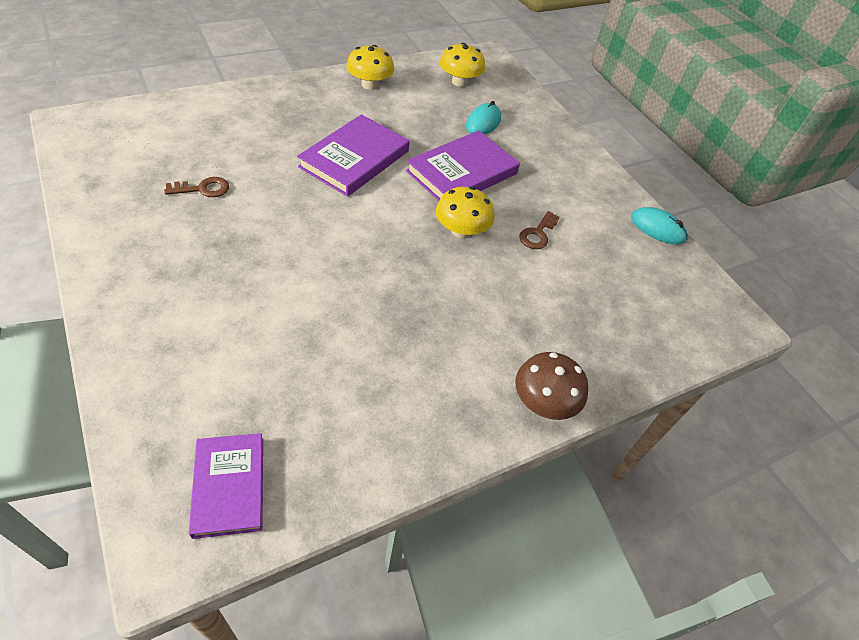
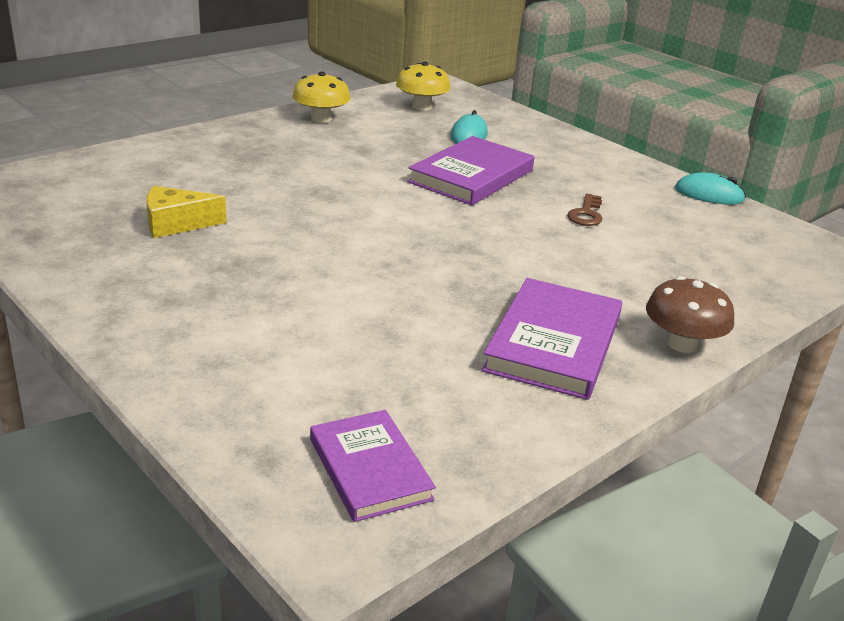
camera: 10 degrees left, 20 degrees down
(203, 189) = (176, 224): brown key -> yellow cheese
(355, 159) = (343, 179): purple book -> purple book (554, 343)
(461, 231) = (501, 222): yellow mushroom -> none

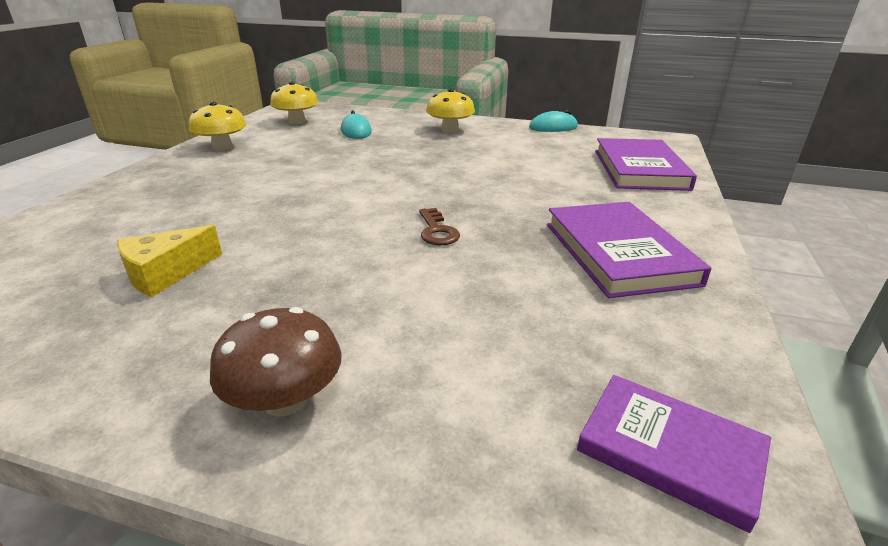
camera: 30 degrees left, 0 degrees up
(471, 176) = (394, 156): purple book -> purple book (640, 169)
(574, 163) = (450, 130): none -> yellow mushroom
(586, 214) = (503, 158): brown key -> brown key (437, 231)
(682, 343) = (685, 220): brown mushroom -> brown mushroom (285, 399)

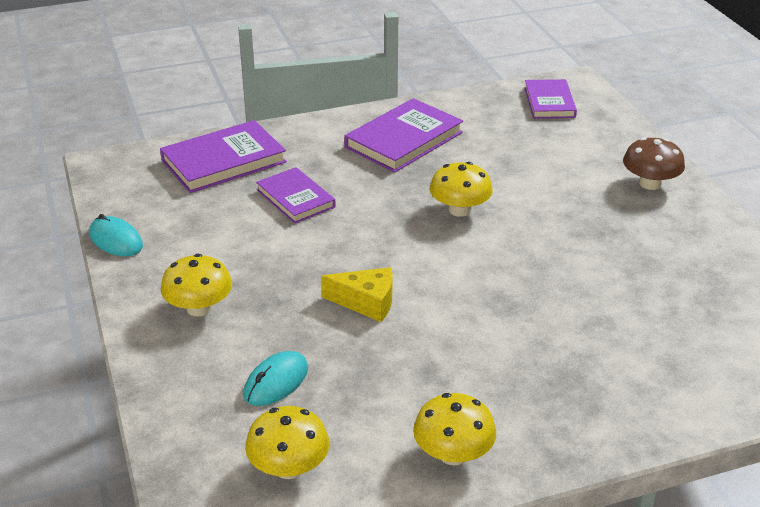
camera: 125 degrees left, 5 degrees up
(166, 273) = (651, 283): yellow cheese -> yellow cheese (366, 302)
(437, 231) = (459, 210): brown key -> yellow mushroom
(546, 177) = (295, 198): none -> purple book

